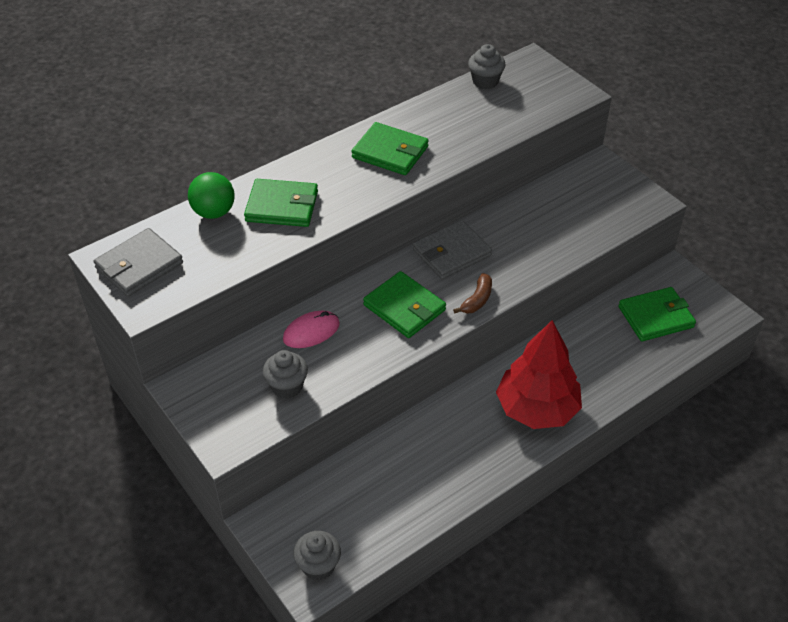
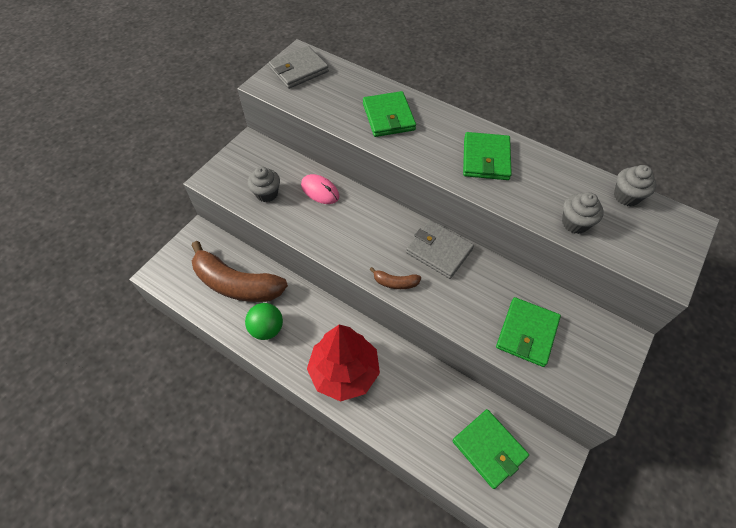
camera: 70 degrees right, 10 degrees up
(139, 265) = (299, 70): grey wallet -> grey wallet turned 60 degrees counterclockwise
(214, 212) = (364, 86): green ball -> green ball (267, 329)
(318, 566) = (173, 273): grey cupcake -> grey cupcake (575, 223)
(371, 492) = (236, 284): none -> brown banana
(404, 307) = (366, 237): green wallet -> green wallet (527, 333)

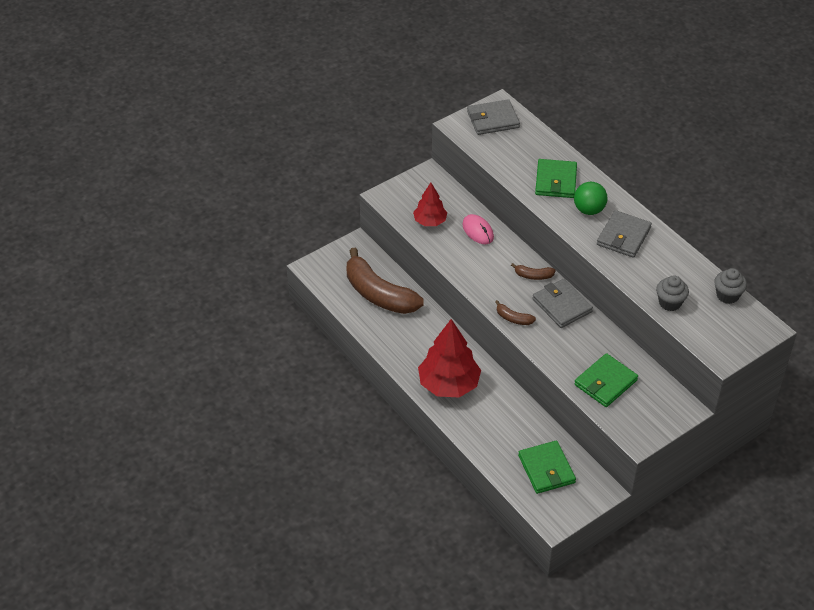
camera: 20 degrees right, 10 degrees down
(267, 194) = (430, 221): grey cupcake -> red tree
(267, 329) = (394, 335): green ball -> green ball (589, 210)
(395, 225) = (533, 276): none -> brown banana
(486, 159) = (623, 236): green wallet -> grey wallet

